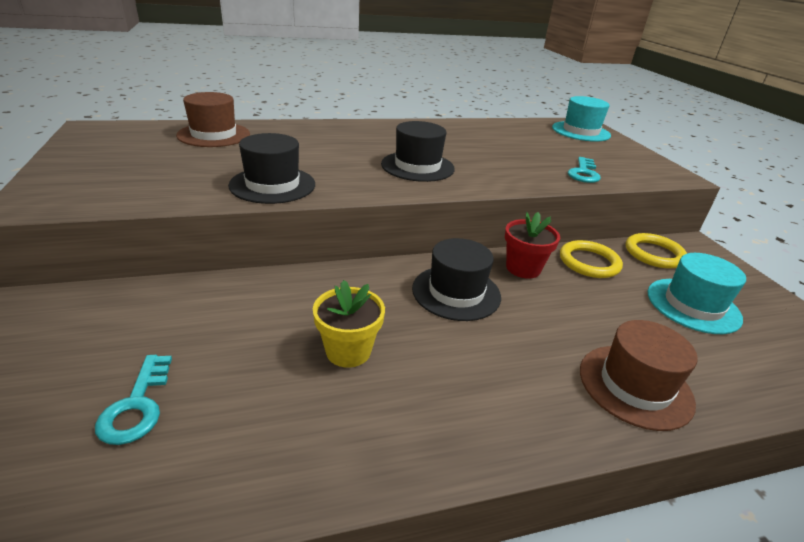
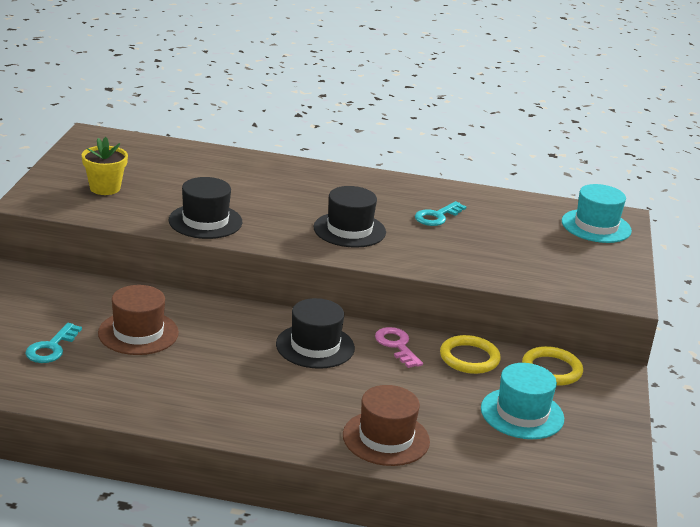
camera: 25 degrees right, 5 degrees down
(214, 135) = (190, 160): brown hat -> brown hat (138, 333)
(348, 351) = (197, 358): yellow flower pot -> yellow flower pot (105, 188)
(523, 268) = (397, 345): red flower pot -> pink key
(583, 173) = (516, 272): turquoise key -> turquoise key (437, 216)

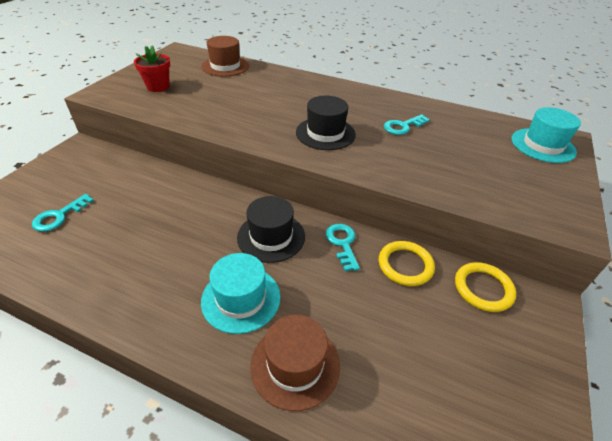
camera: 15 degrees right, 15 degrees up
(105, 188) = (158, 87): yellow flower pot -> red flower pot
(138, 333) = (135, 208): brown hat -> brown hat (225, 66)
(205, 221) = (214, 118): black hat -> none
(397, 345) = (342, 243): pink key -> turquoise key
(522, 413) = (445, 346): turquoise hat -> turquoise hat (241, 298)

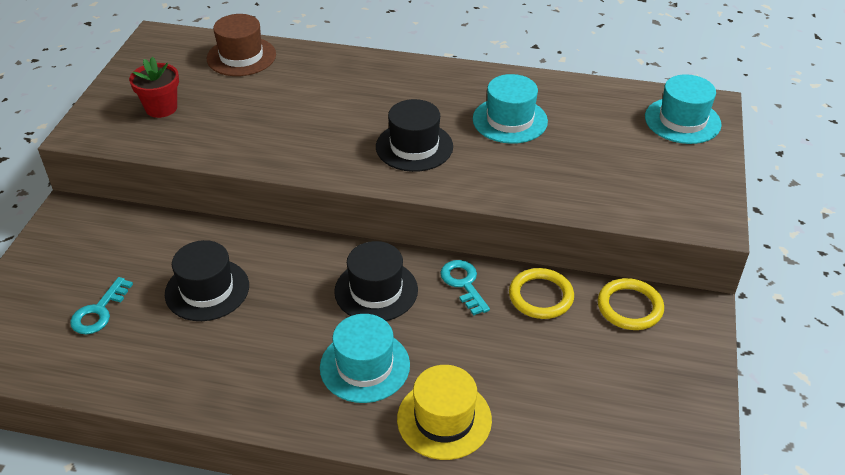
camera: 10 degrees left, 0 degrees up
(144, 214) = (207, 290): none -> black hat
(295, 364) = (444, 419): brown hat -> yellow hat
(403, 126) = (510, 120): turquoise key -> turquoise hat

